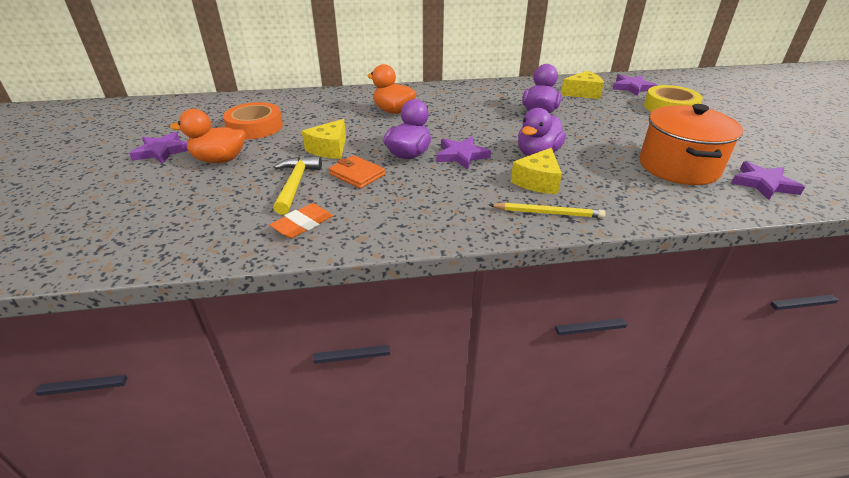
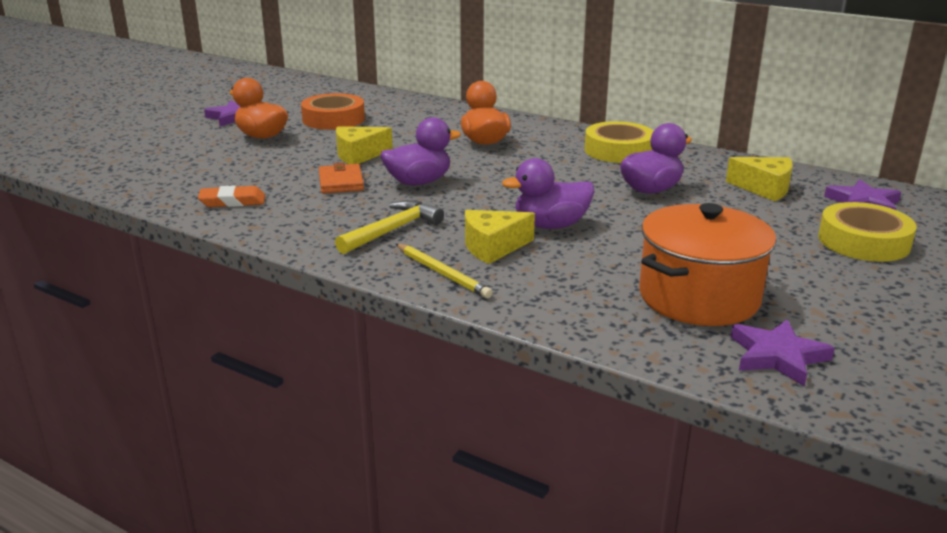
camera: 40 degrees right, 10 degrees down
(295, 184) = (281, 172): yellow hammer -> yellow hammer (393, 230)
(461, 155) = (466, 200): purple star -> none
(478, 93) = (618, 150): none -> yellow tape

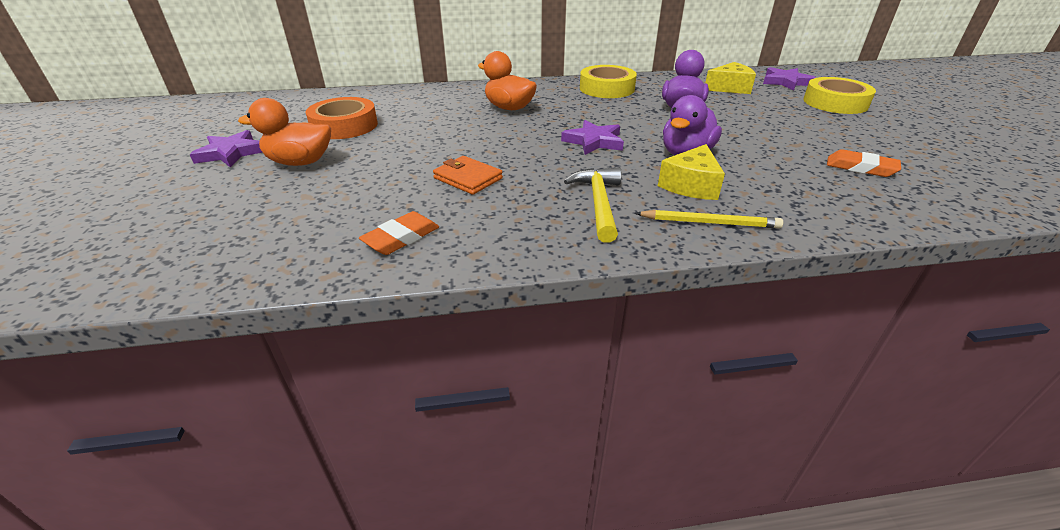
camera: 40 degrees left, 10 degrees up
(359, 155) = (433, 149): yellow cheese -> none
(418, 182) = (530, 155): purple duck -> none
(698, 297) = (860, 168): orange pot -> orange eraser
(777, 356) = (970, 187): purple star -> purple star (594, 141)

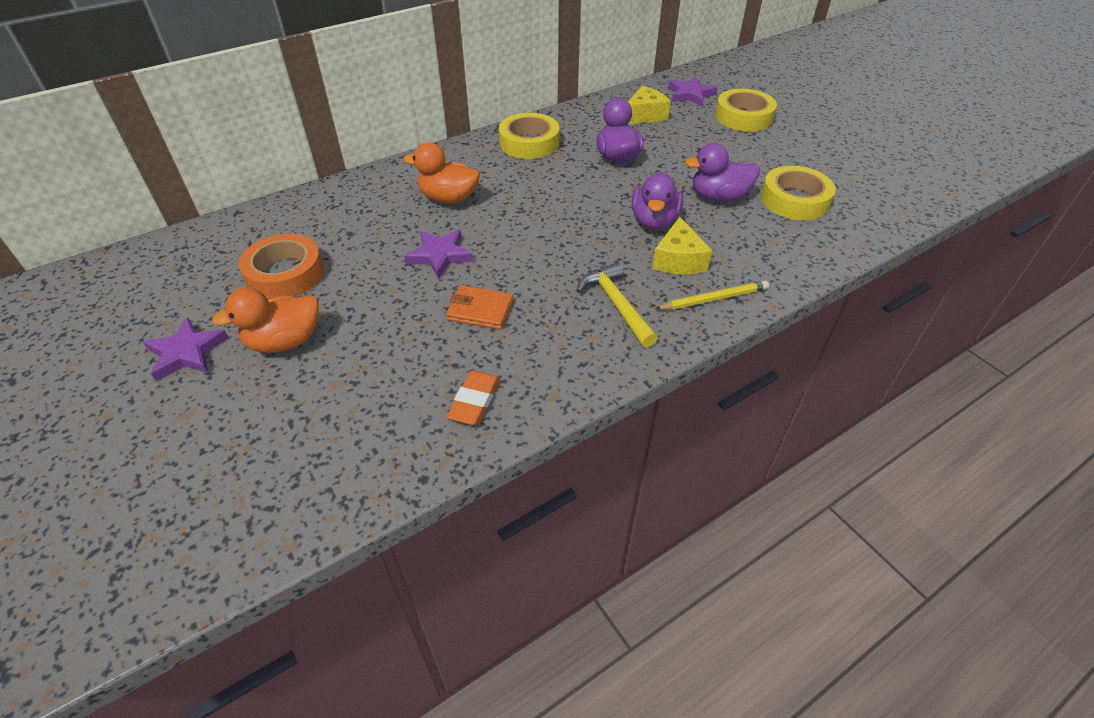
camera: 25 degrees left, 10 degrees up
(594, 141) = (564, 226): purple star -> purple star (440, 255)
(769, 150) = (718, 197): none -> purple duck
(860, 168) = (794, 200): orange eraser -> yellow tape

